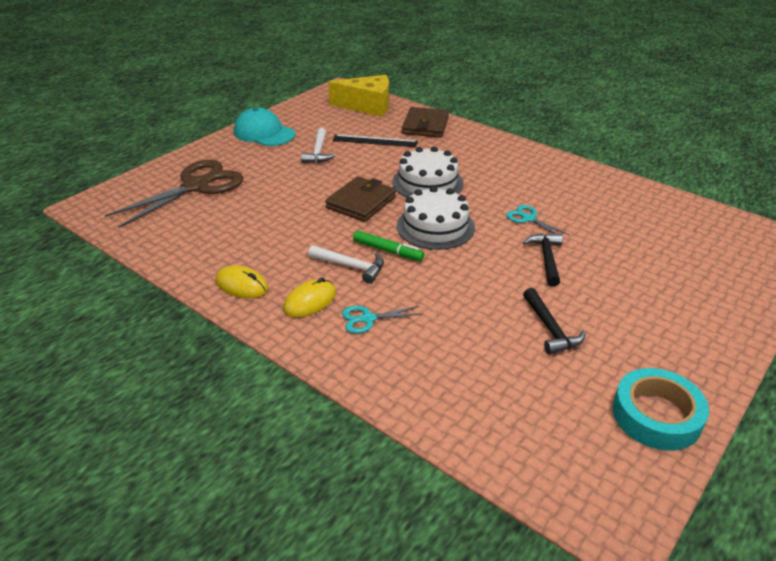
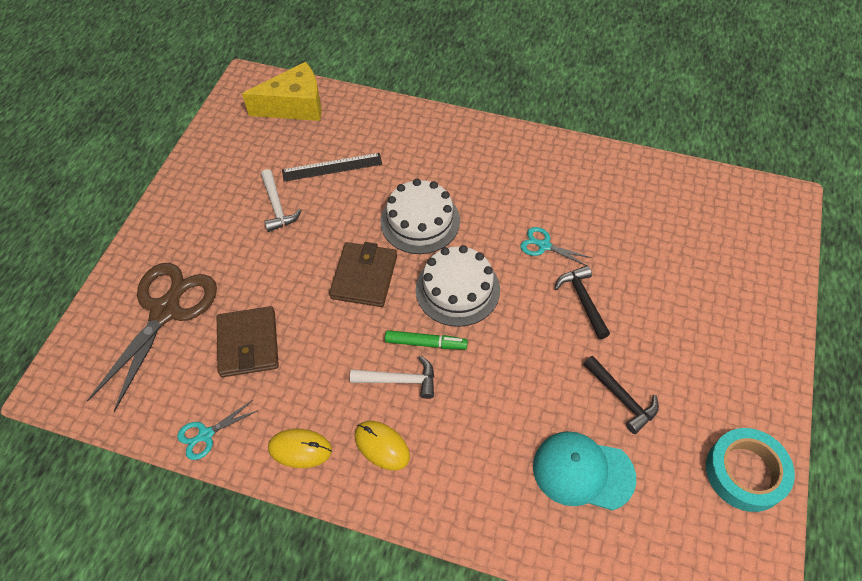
camera: 20 degrees left, 20 degrees up
(264, 133) = (196, 191): turquoise cap -> turquoise cap (583, 472)
(310, 301) = (382, 446): yellow mouse -> yellow mouse turned 75 degrees counterclockwise
(368, 319) = (450, 449): turquoise scissors -> turquoise scissors (206, 435)
(425, 126) = (376, 123): brown wallet -> brown wallet (248, 344)

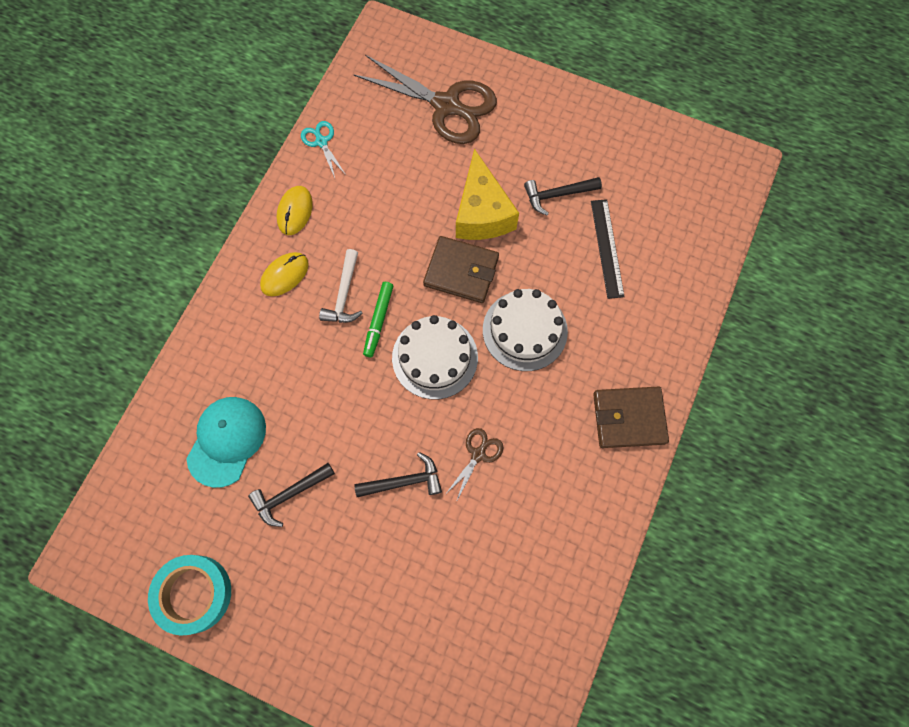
camera: 95 degrees right, 15 degrees up
(248, 344) = (402, 171): brown wallet -> brown wallet (628, 418)
(277, 206) = (557, 195): white hammer -> black hammer
(295, 106) = (701, 213): yellow cheese -> yellow cheese (482, 213)
(544, 245) = (478, 454): turquoise scissors -> brown scissors

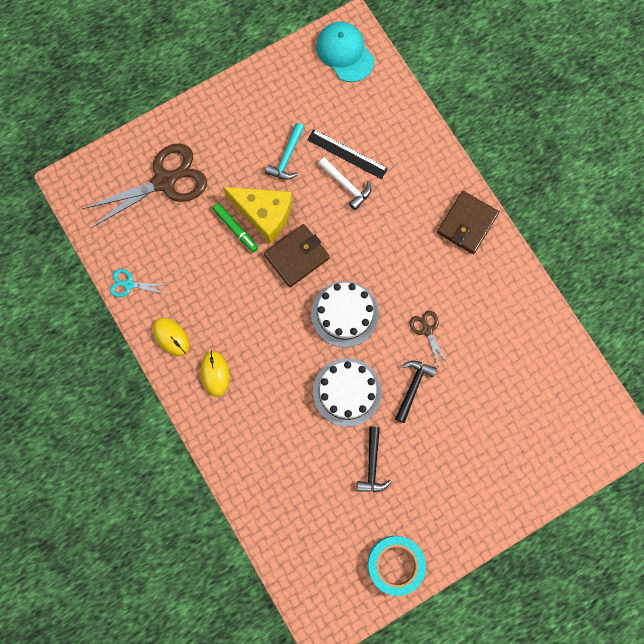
camera: 55 degrees left, 5 degrees up
(227, 441) = (308, 484): turquoise cap -> turquoise cap (345, 53)
(344, 294) = (258, 343): white hammer -> white hammer (346, 185)
(378, 321) = (293, 333): green marker -> green marker (235, 229)
(525, 330) = (366, 245): white cake -> white cake (347, 392)
(557, 195) = (287, 157): black hammer -> turquoise hammer

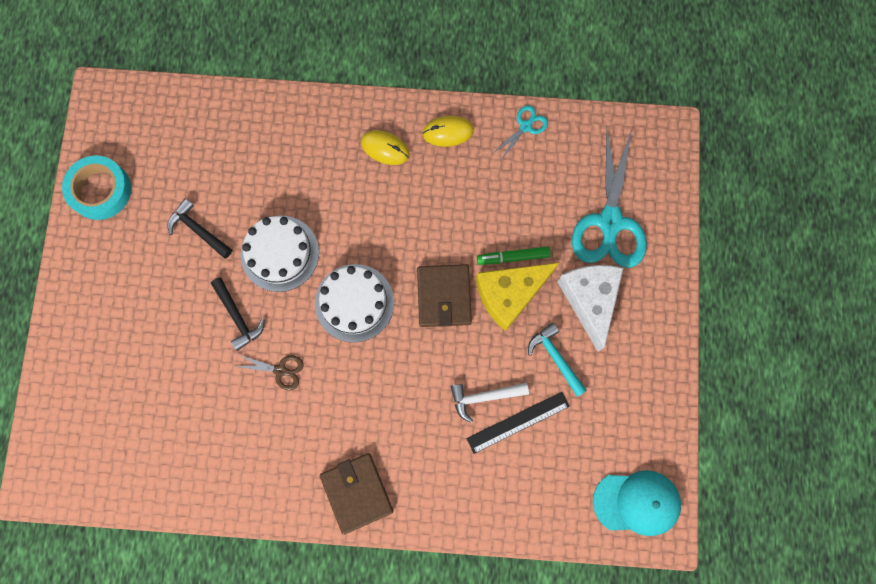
camera: 125 degrees right, 0 degrees up
(164, 181) = (610, 222): brown scissors -> turquoise scissors
(231, 160) = (589, 300): none -> white cheese

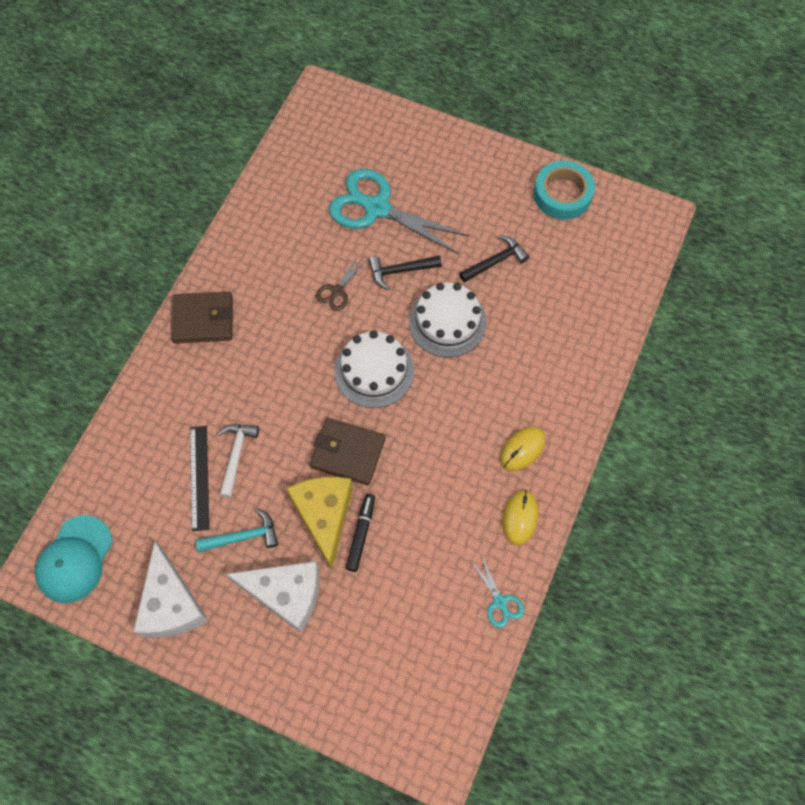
camera: 110 degrees right, 10 degrees down
(513, 257) = (361, 534): green marker -> black marker
(610, 222) = (360, 650): turquoise scissors -> turquoise scissors (377, 208)
(638, 395) = (172, 604): none -> white cheese

